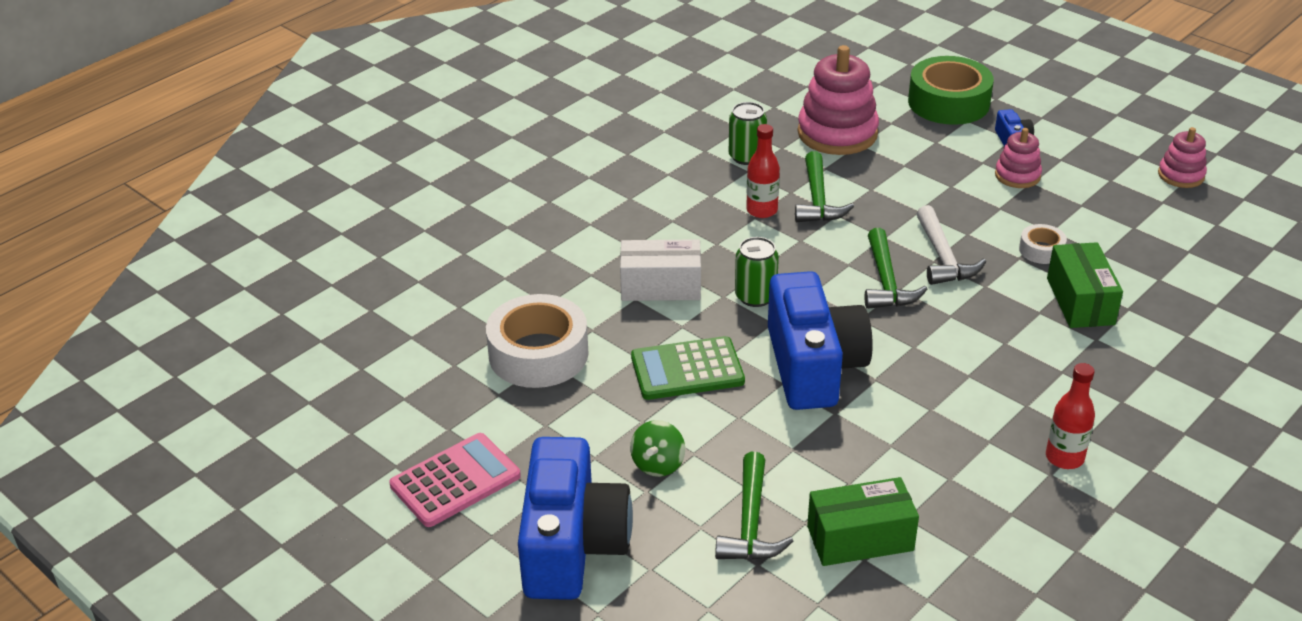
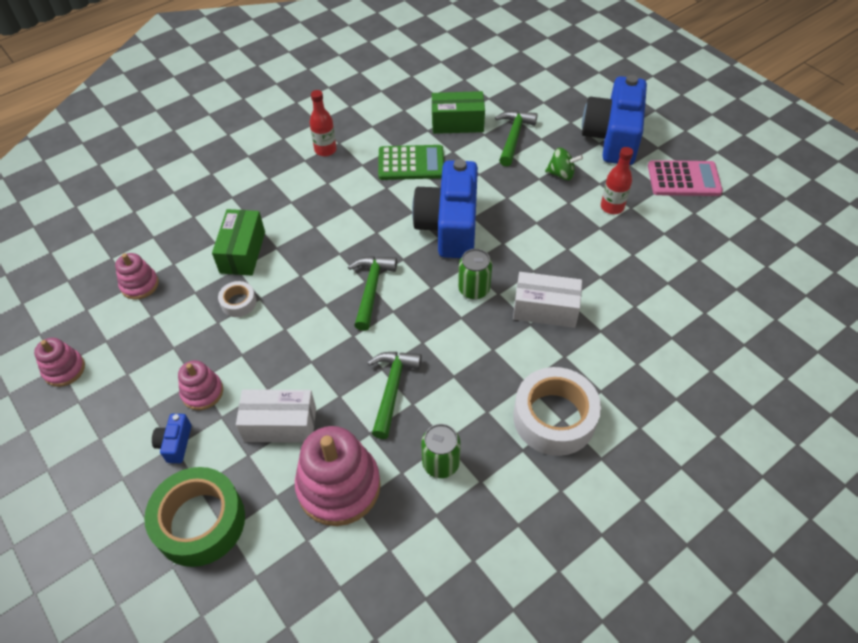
camera: 170 degrees left, 15 degrees up
(455, 481) = (683, 179): pink calculator -> pink calculator turned 150 degrees counterclockwise
(538, 354) = (639, 260): white tape -> white tape (554, 418)
(658, 464) = (561, 174): green spinning top -> green spinning top turned 75 degrees clockwise
(687, 369) = (535, 234): green calculator -> green calculator (411, 163)
(762, 210) = (445, 383): red bottle -> red bottle (612, 207)
(919, 163) = (280, 425): none -> white box
(943, 257) = (317, 306): white hammer -> none
(1178, 253) = (139, 285): none -> pink stacking toy

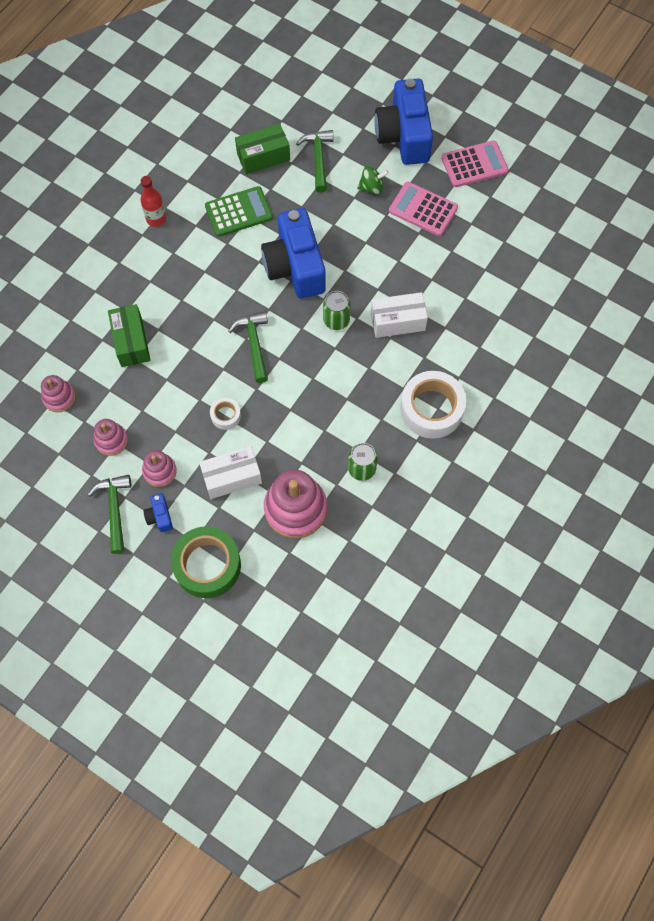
camera: 20 degrees left, 15 degrees up
(64, 369) = (38, 487): pink stacking toy -> pink stacking toy (111, 440)
(238, 303) = (151, 388): white tape -> white tape (225, 415)
(392, 389) = (304, 423): green hammer -> green hammer (115, 509)
(612, 207) = (423, 209): red bottle -> pink calculator

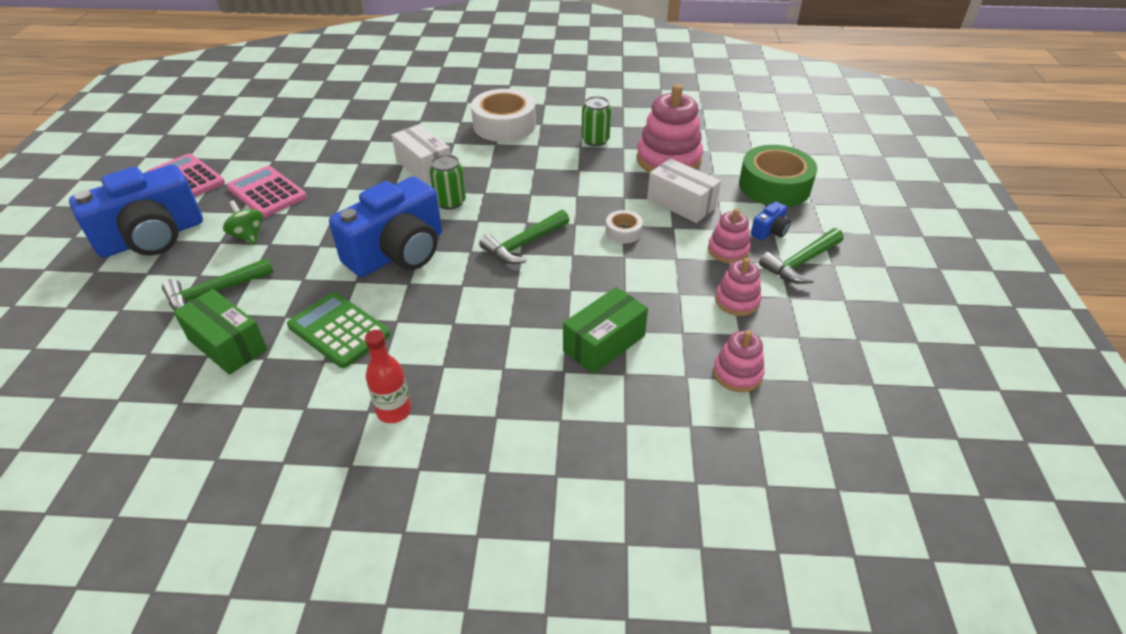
camera: 120 degrees left, 25 degrees down
(423, 209) = (267, 192): pink calculator -> pink calculator turned 135 degrees clockwise

